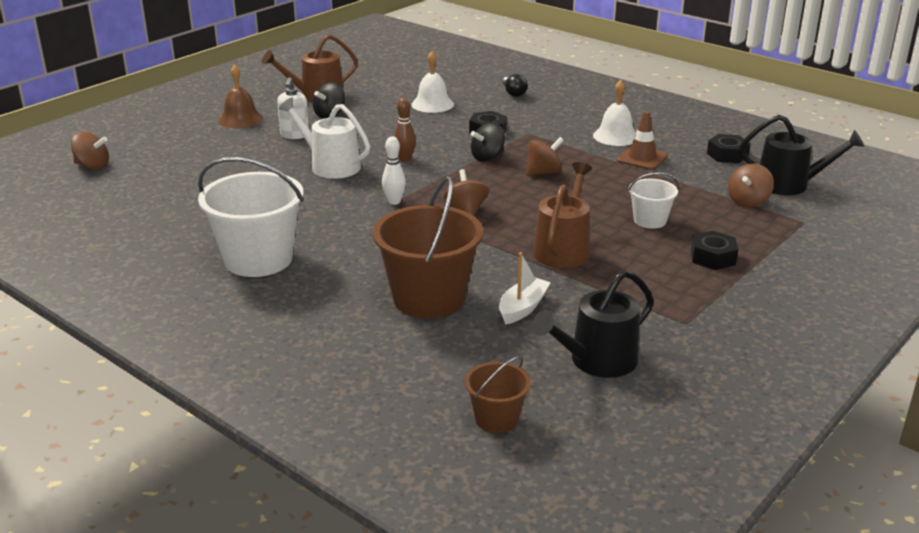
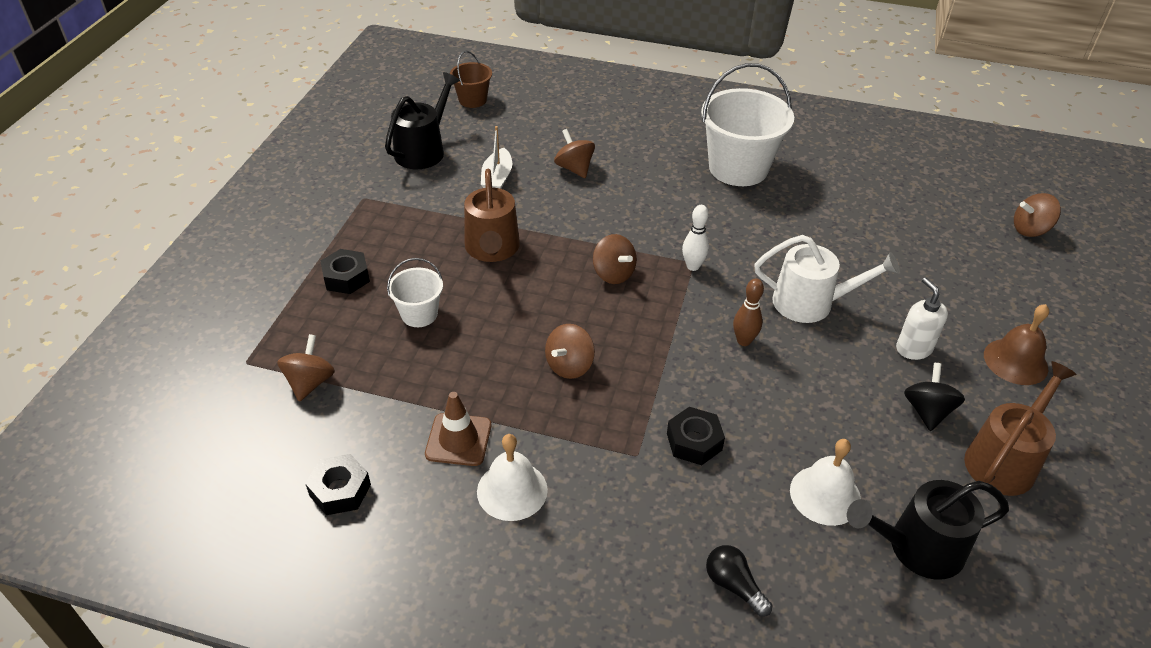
camera: 155 degrees right, 15 degrees up
(429, 298) = (574, 168): brown bucket -> brown spinning top
(487, 157) = (653, 377): black spinning top -> none
(789, 184) = (255, 438): black watering can -> black watering can (918, 547)

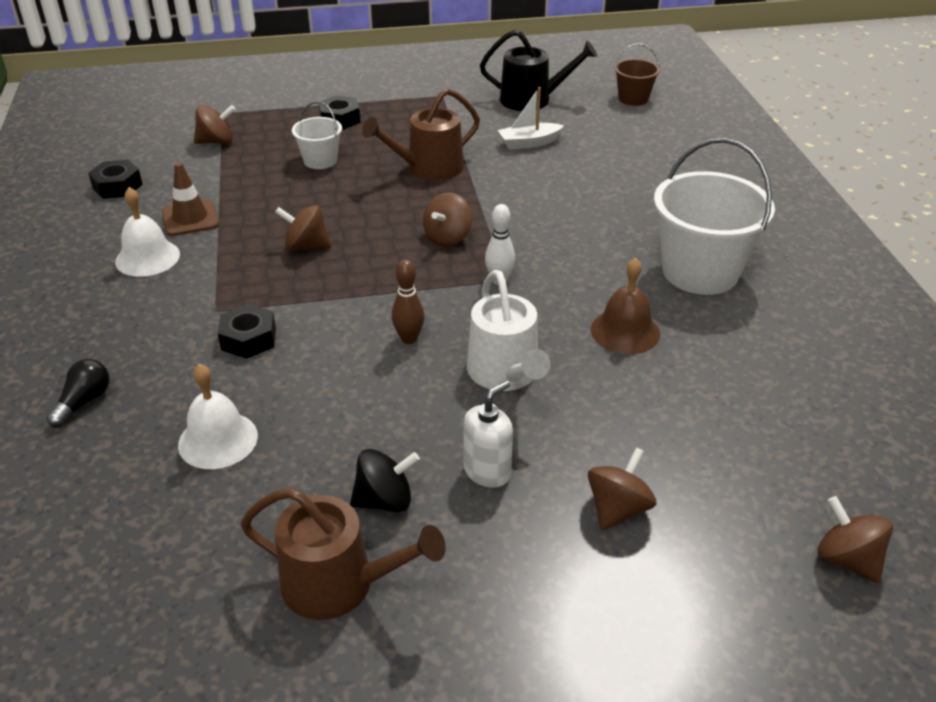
camera: 65 degrees right, 5 degrees down
(574, 168) = (587, 176): brown spinning top -> brown spinning top (618, 508)
(918, 547) = (171, 524): black watering can -> none
(1015, 361) = (530, 575): brown bell -> brown bell (625, 331)

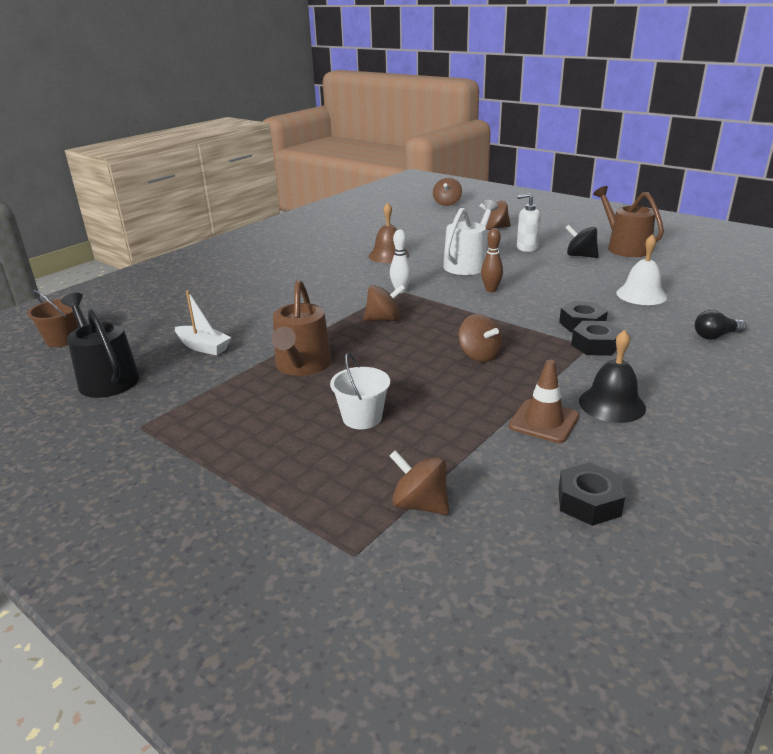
camera: 130 degrees left, 10 degrees down
(147, 257) = (612, 404): white bell -> black bell
(340, 119) = (265, 456): black nut -> black nut (595, 345)
(429, 168) = (302, 365): brown watering can -> brown watering can turned 75 degrees clockwise
(700, 272) = (307, 257): white bucket -> none

